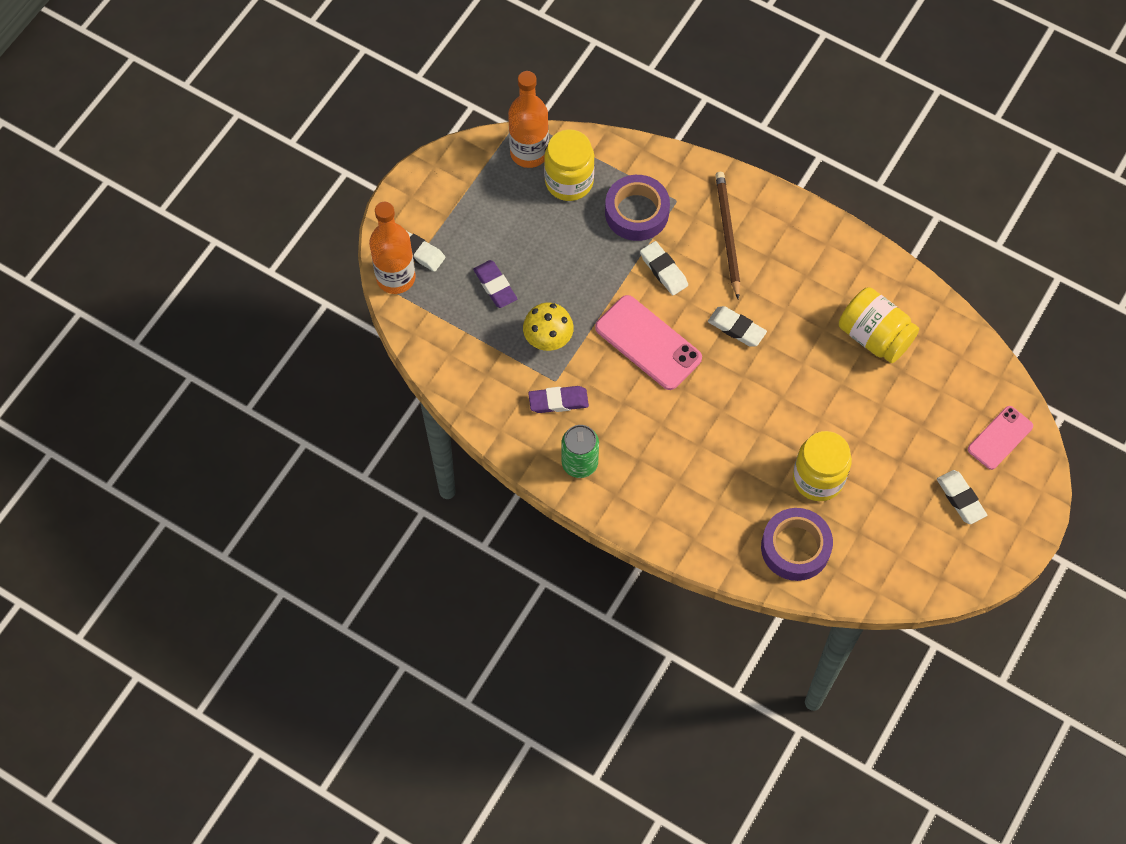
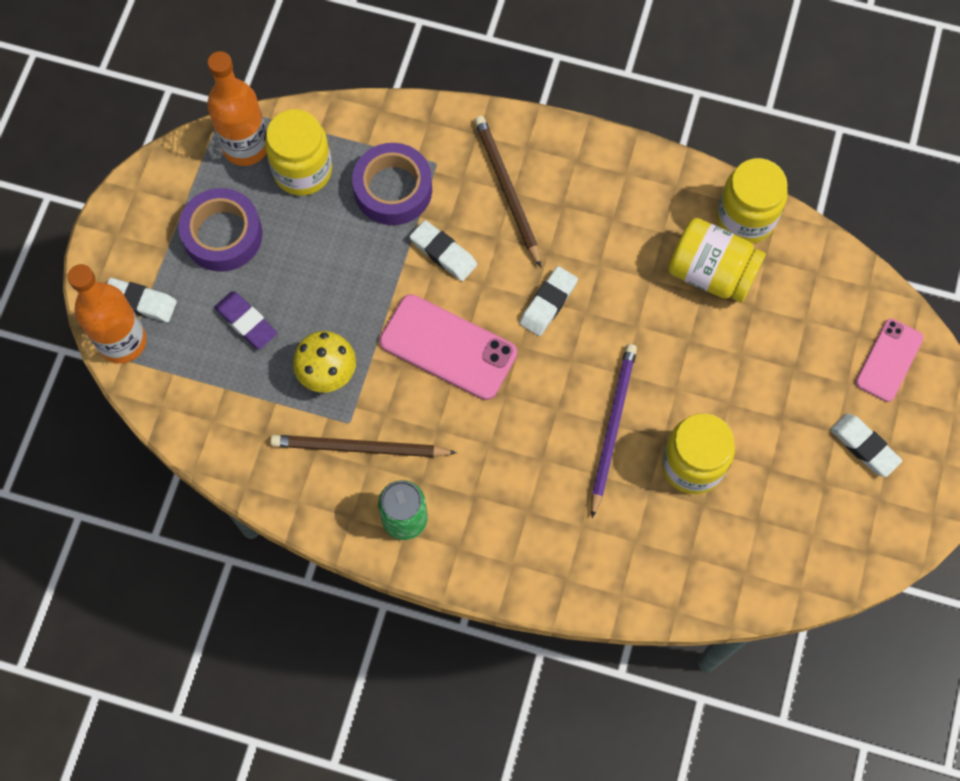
camera: 15 degrees left, 5 degrees up
(558, 401) = (359, 448): purple eraser -> brown pencil
(736, 328) = (548, 303): white eraser -> white eraser turned 75 degrees counterclockwise
(762, 434) = (612, 427): none -> purple pencil
(795, 548) = (689, 558): purple tape -> purple tape (222, 235)
(914, 301) = (745, 218): none -> yellow jar

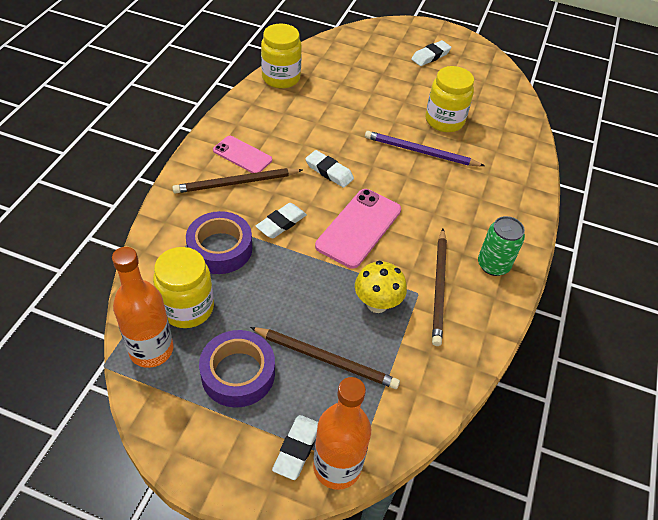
camera: 90 degrees left, 20 degrees down
(246, 322) = (326, 359): purple eraser -> brown pencil
(711, 273) = (316, 96): yellow jar -> none
(889, 360) = (379, 40): pink phone -> pink phone (242, 155)

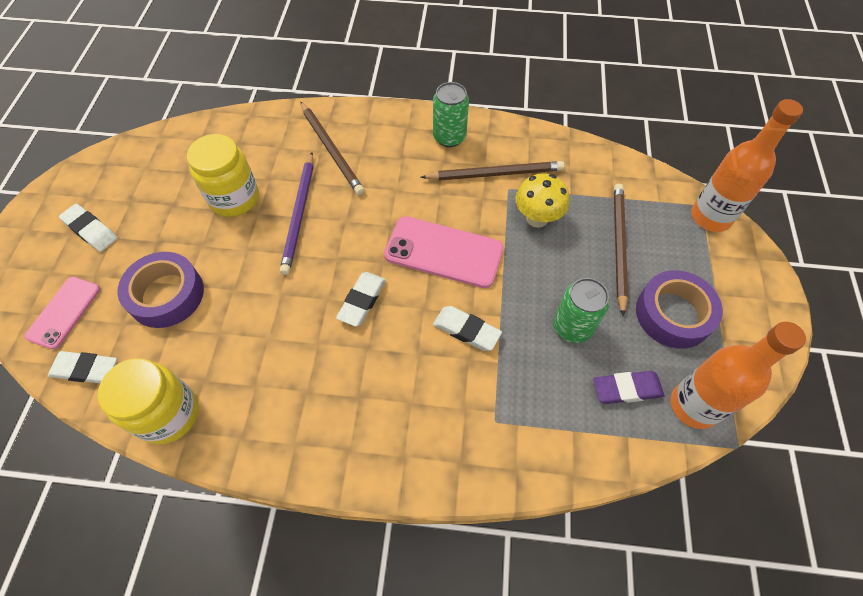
camera: 100 degrees left, 10 degrees up
(187, 308) = (626, 389): yellow jar -> purple eraser
(220, 248) = (531, 385): purple tape -> purple tape (166, 295)
(236, 183) = (417, 403): brown pencil -> brown pencil (331, 150)
(242, 155) = (361, 413): pink phone -> pink phone (64, 312)
(257, 291) = (572, 327): none -> green can
(297, 449) = (713, 247): white eraser -> white eraser (86, 369)

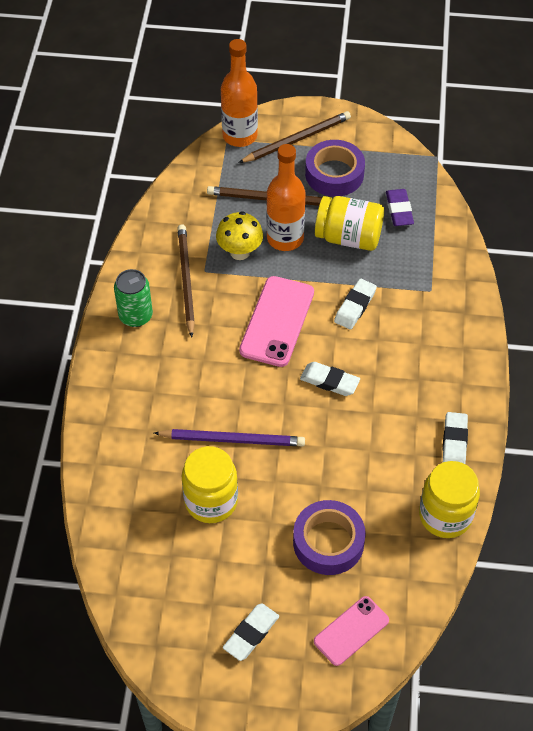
camera: 90 degrees left, 5 degrees down
(64, 312) = (351, 631): pink phone -> pink phone turned 60 degrees counterclockwise
(86, 369) = (409, 594): white eraser -> white eraser (454, 443)
(331, 150) = (147, 418): brown pencil -> brown pencil (297, 139)
(572, 327) = (348, 237): green can -> yellow jar
(694, 405) = (409, 174): orange bottle -> orange bottle (285, 238)

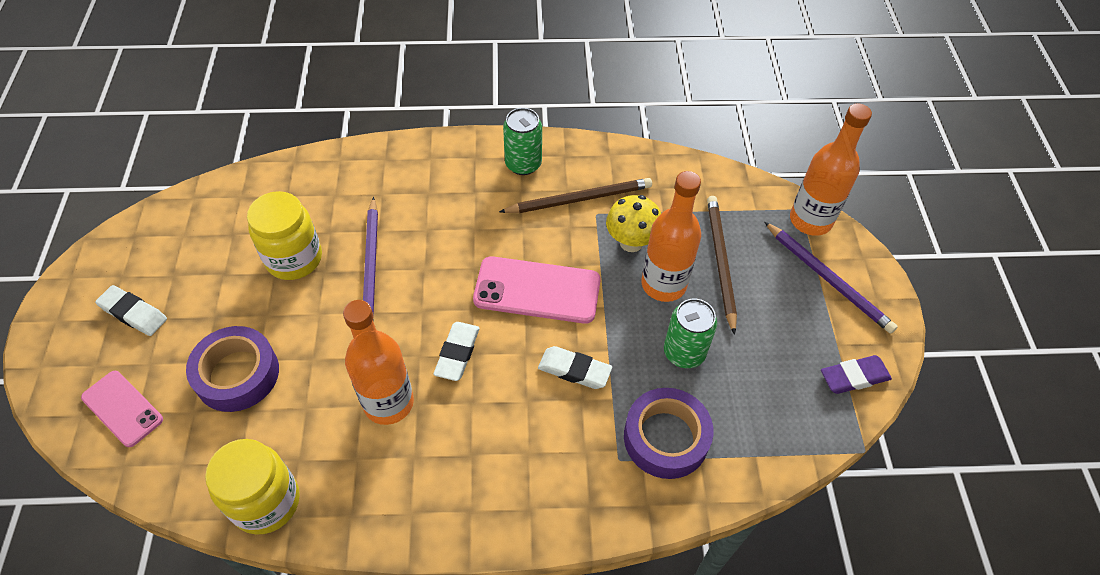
camera: 80 degrees right, 0 degrees up
(297, 139) = (828, 279): brown pencil -> purple pencil
(334, 174) = (785, 326): purple tape -> purple tape (666, 438)
(348, 237) = (684, 352): yellow jar -> green can
(369, 431) = (388, 403): none -> orange bottle
(399, 210) = (748, 409): purple eraser -> purple eraser (854, 377)
(454, 443) = (374, 506): white eraser -> none

